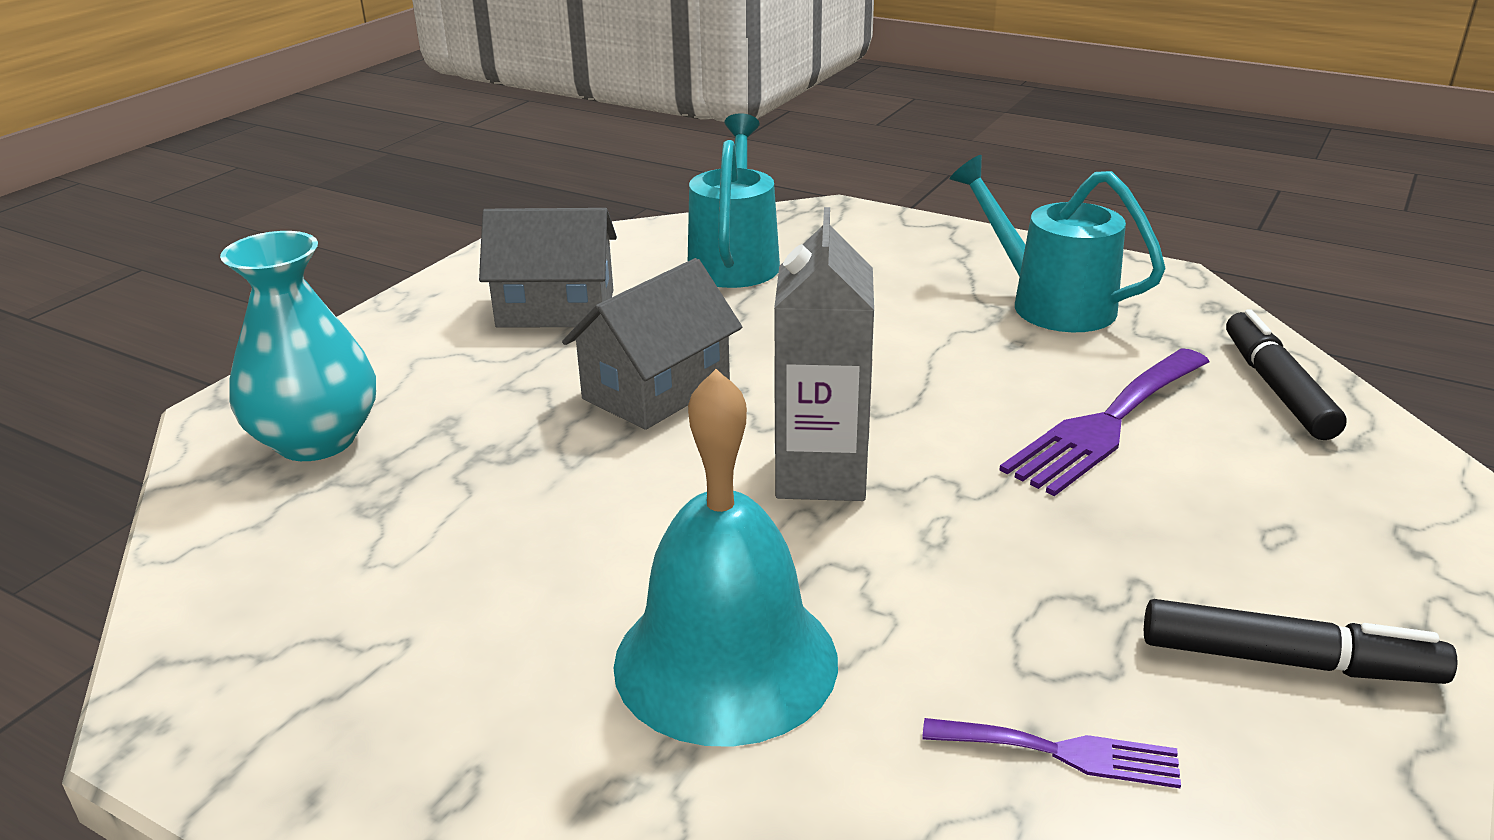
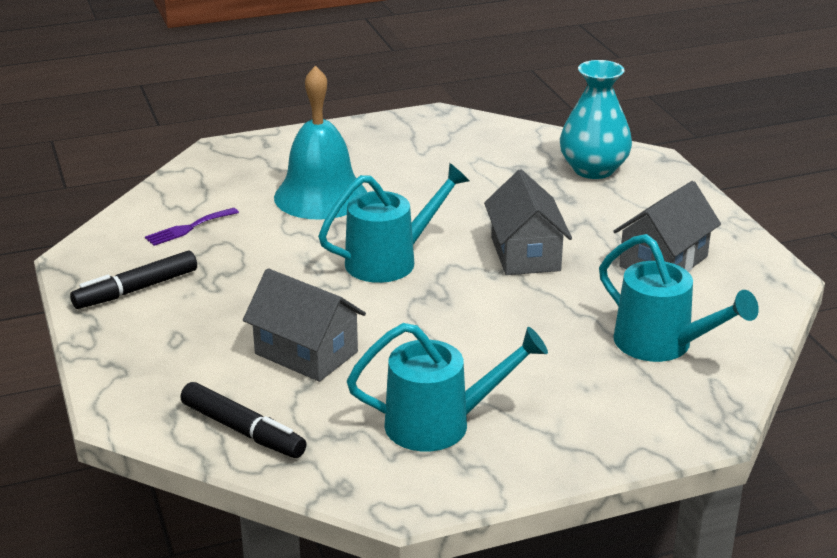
camera: 130 degrees right, 0 degrees up
(821, 475) = (391, 260): grey carton -> turquoise watering can
(1106, 424) = (306, 353): purple fork -> grey house

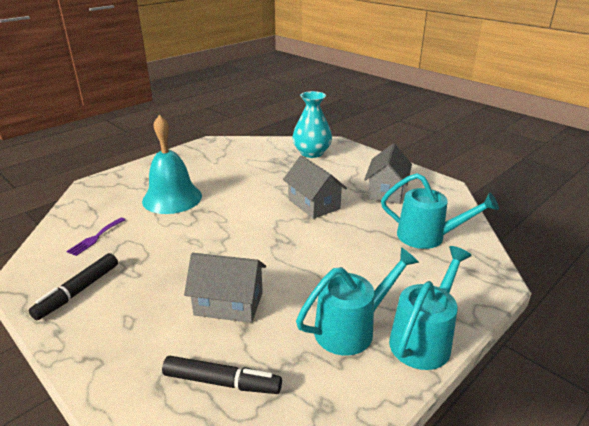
camera: 25 degrees left, 0 degrees up
(391, 260) = (241, 226): turquoise watering can -> turquoise watering can (424, 338)

